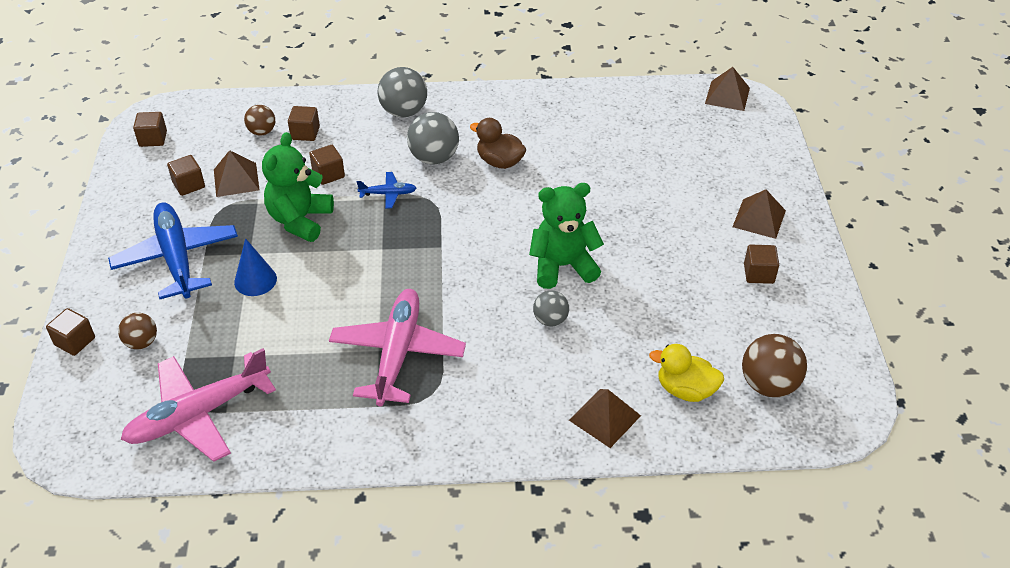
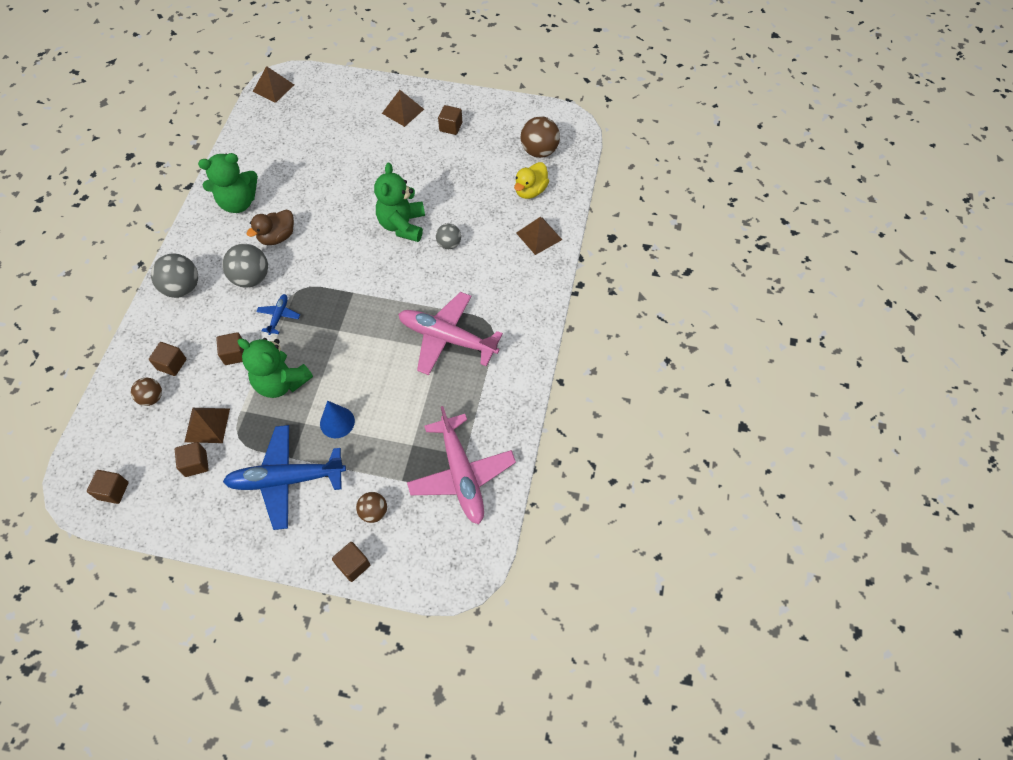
camera: 75 degrees left, 15 degrees up
(536, 118) = (238, 202): none -> green teddy bear

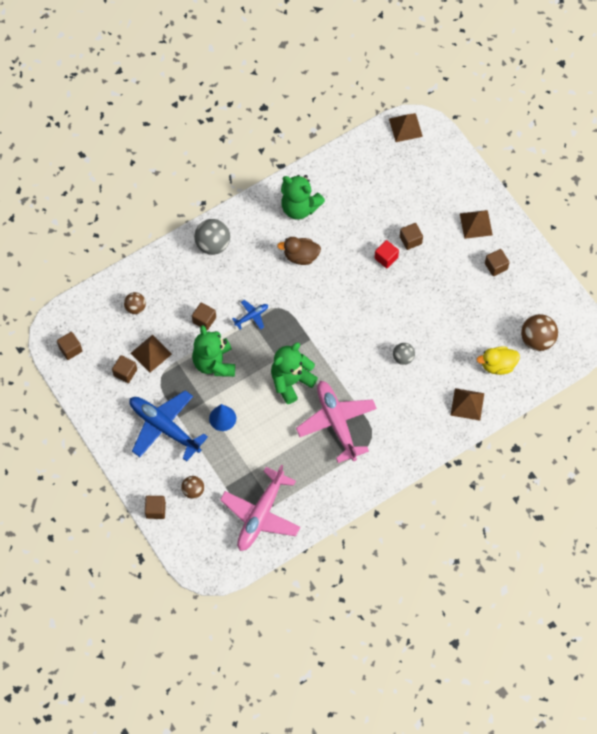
camera: 45 degrees right, 5 degrees up
(172, 364) = (164, 294): brown cube -> brown cube (410, 240)
(251, 278) = (259, 273): grey ball -> none
(355, 185) = (386, 258): none -> red cube
(402, 225) = (387, 317): green teddy bear -> green teddy bear (291, 381)

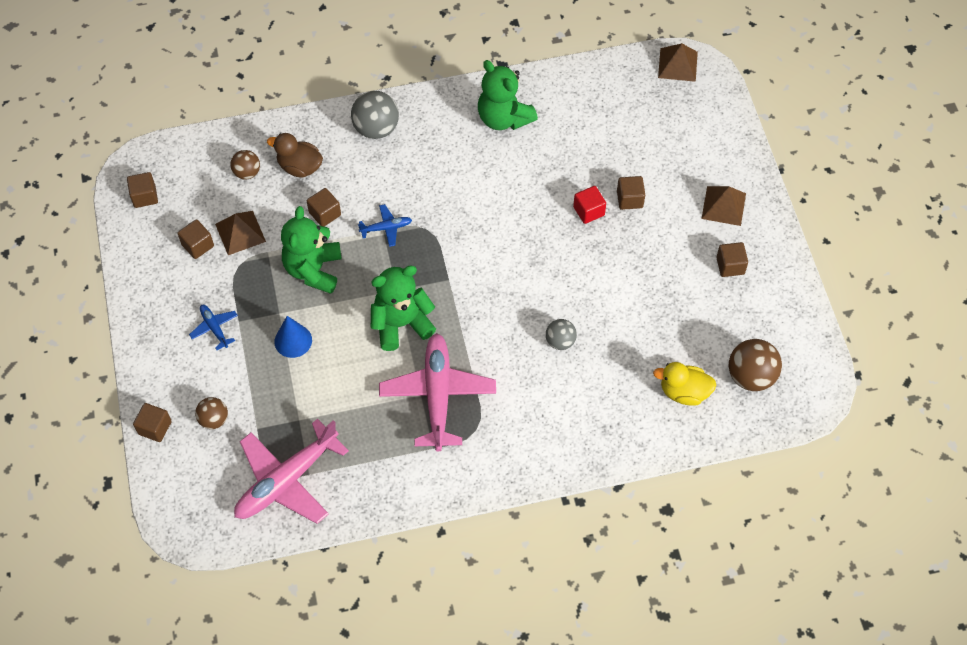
camera: 20 degrees right, 5 degrees down
(164, 427) = (214, 328): blue plane -> blue plane, size x0.45
(301, 256) = (480, 176): brown duck -> brown duck (299, 167)
(467, 404) = (622, 429): brown pyramid -> none

